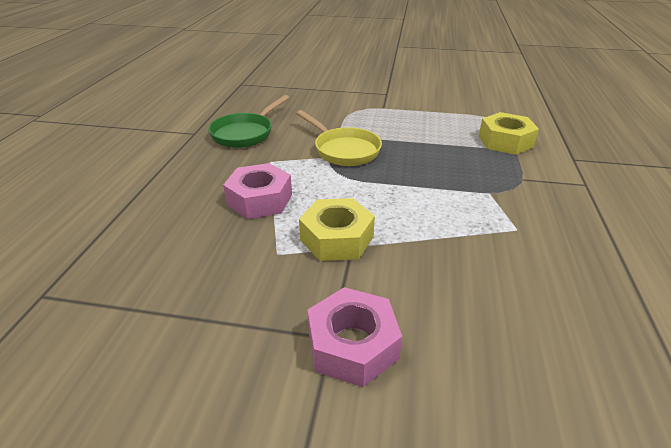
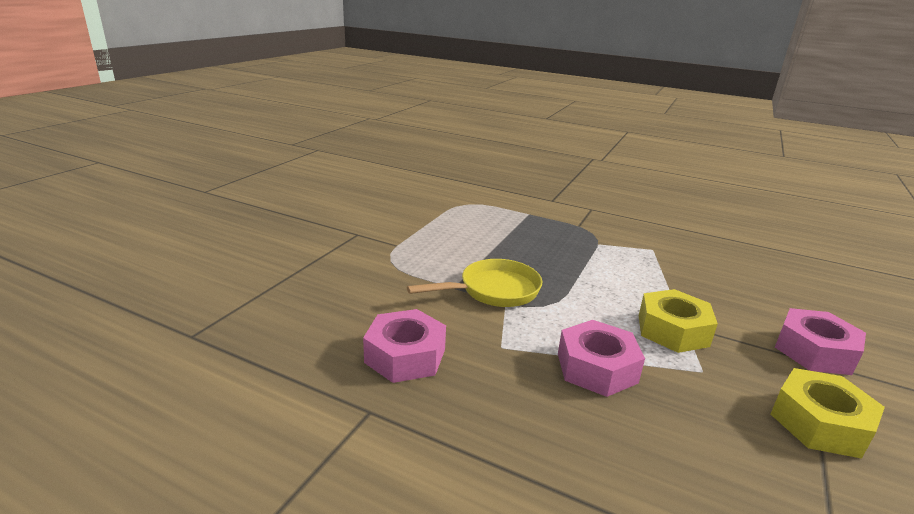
camera: 75 degrees left, 10 degrees down
(245, 133) = (405, 356): green pan -> pink nut
(505, 141) = (511, 213): yellow nut -> yellow nut (819, 423)

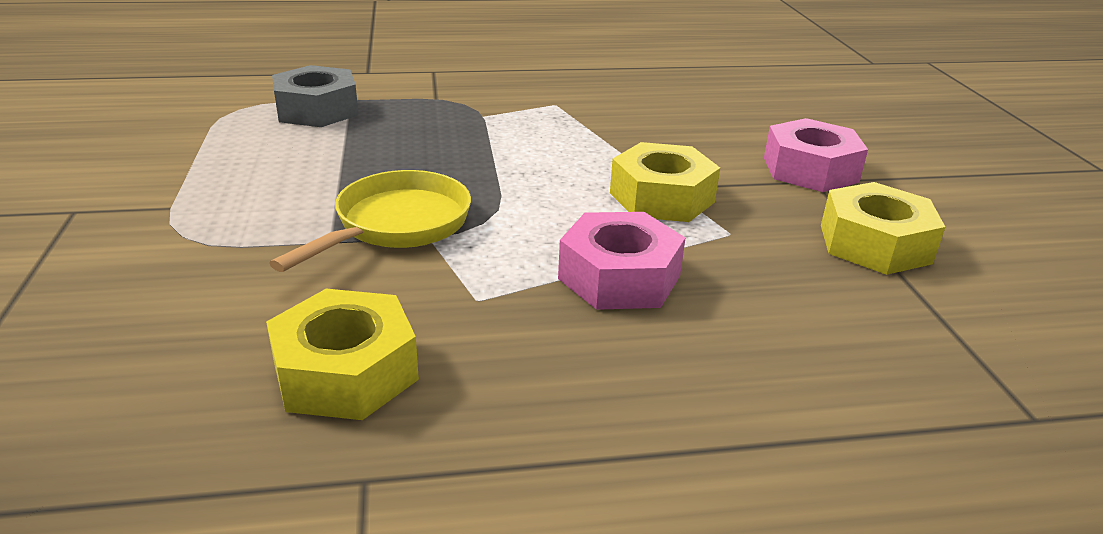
camera: 35 degrees left, 5 degrees up
(405, 356) = (346, 372): pink nut -> yellow nut
(506, 215) = (317, 110): none -> grey nut

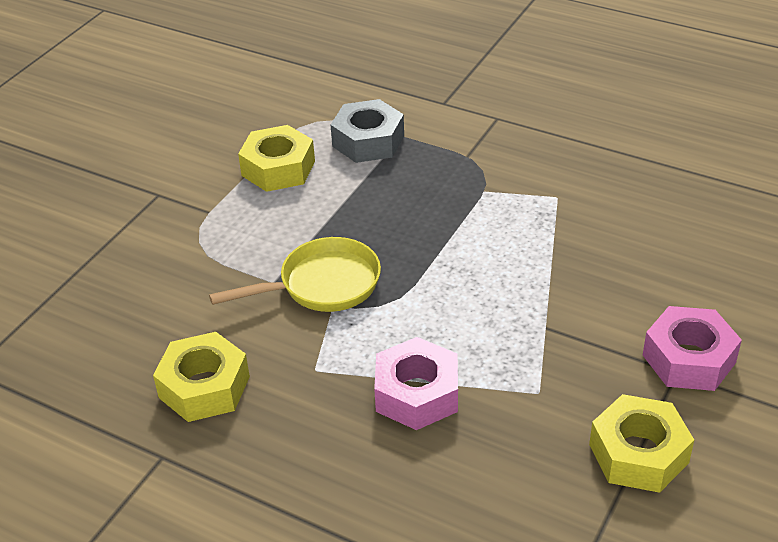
camera: 40 degrees right, 10 degrees up
(661, 197) = (527, 336): yellow nut -> yellow nut (278, 168)

